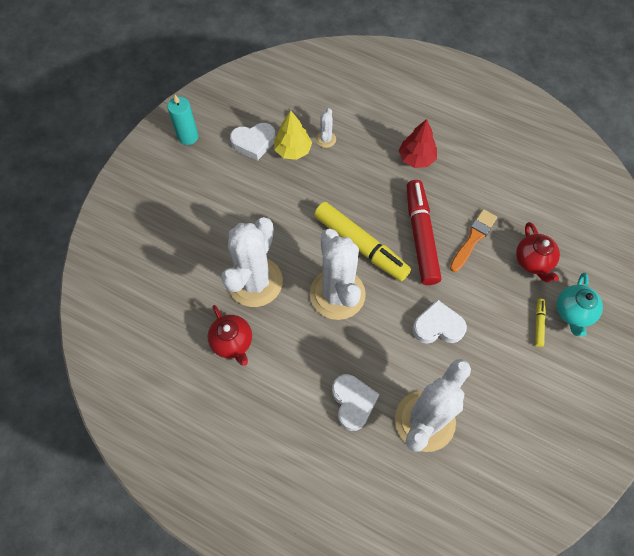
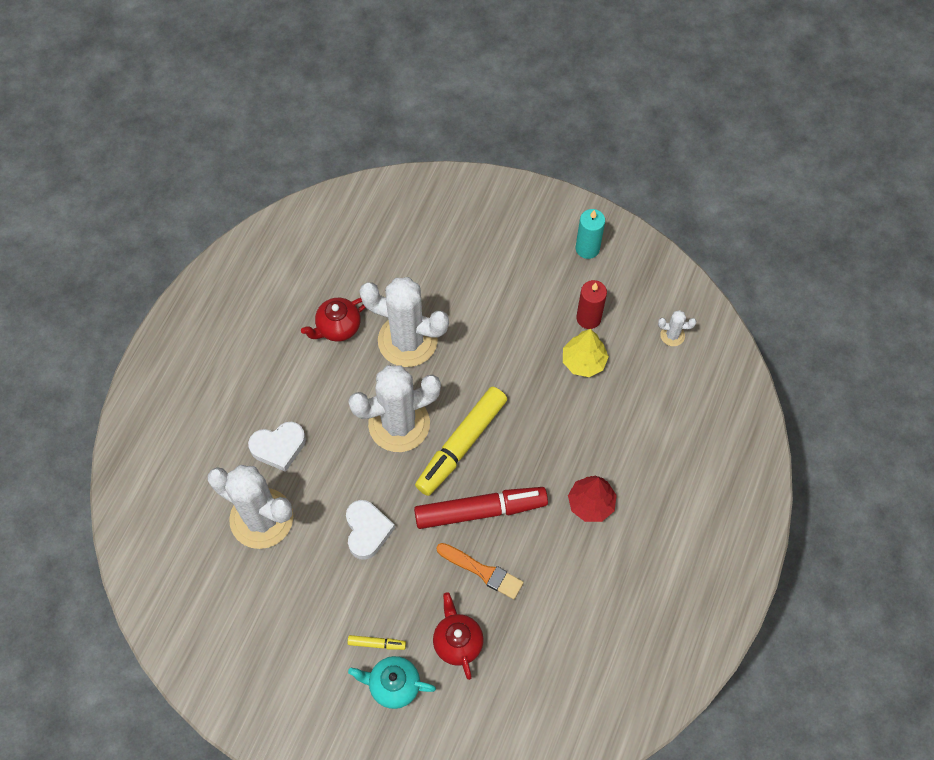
camera: 85 degrees right, 0 degrees up
(254, 143) = (588, 318): white heart -> red candle
(326, 139) = (604, 396): white cactus -> white cactus (672, 335)
(533, 261) = (457, 642): red teapot -> red teapot turned 90 degrees clockwise

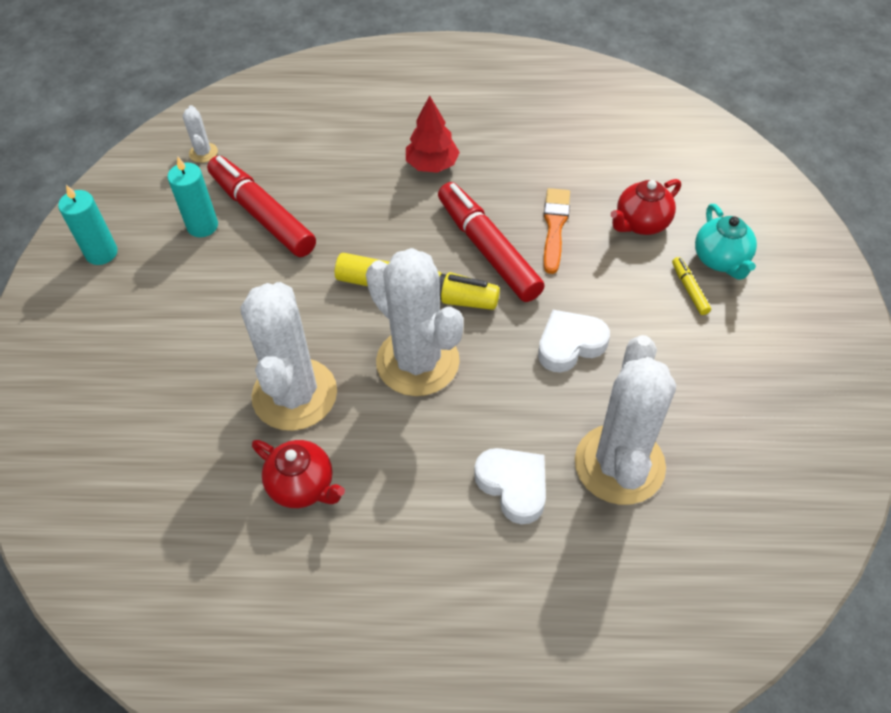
camera: 110 degrees left, 10 degrees down
(583, 361) = (262, 215): yellow tree -> red marker
(588, 318) = (202, 226): red candle -> turquoise candle

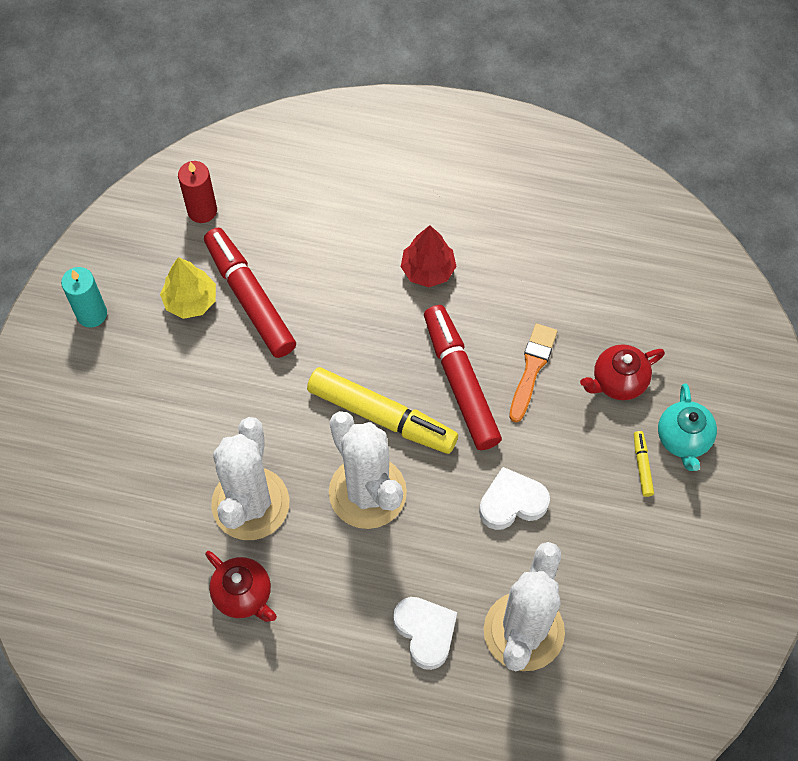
camera: 10 degrees right, 10 degrees up
(202, 226) = (190, 301): turquoise candle -> yellow tree
(203, 153) = (202, 210): white cactus -> red candle

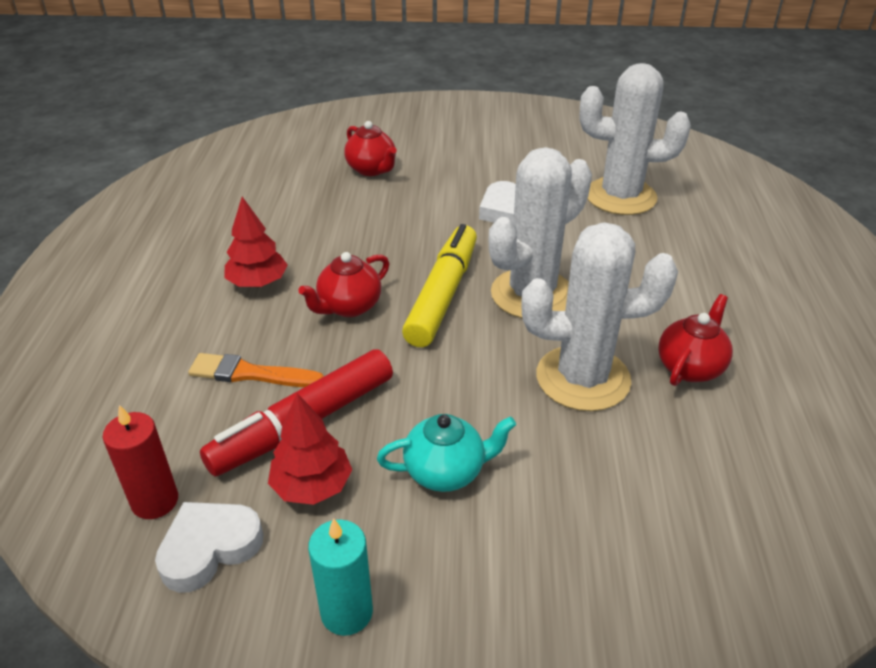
camera: 100 degrees left, 25 degrees down
(190, 301) = (312, 486): yellow tree -> red tree
(379, 339) = (349, 307): none -> red teapot
(425, 632) = (653, 245): white heart -> white heart (209, 548)
(460, 383) = (392, 249): red marker -> none
(532, 369) = (367, 211): orange brush -> orange brush (250, 373)
(642, 466) = (448, 155): yellow marker -> none
(683, 439) = (418, 140): turquoise teapot -> turquoise teapot (446, 471)

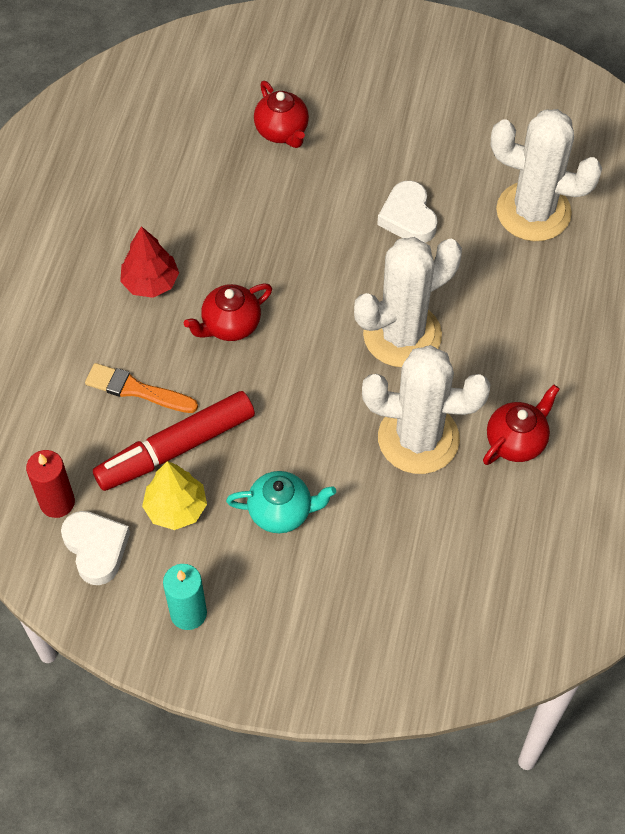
camera: 10 degrees right, 20 degrees up
(209, 548) = (96, 548): white heart -> white heart turned 90 degrees clockwise
(312, 486) = (176, 508): red tree -> yellow tree
(442, 295) = (318, 323): yellow marker -> none

